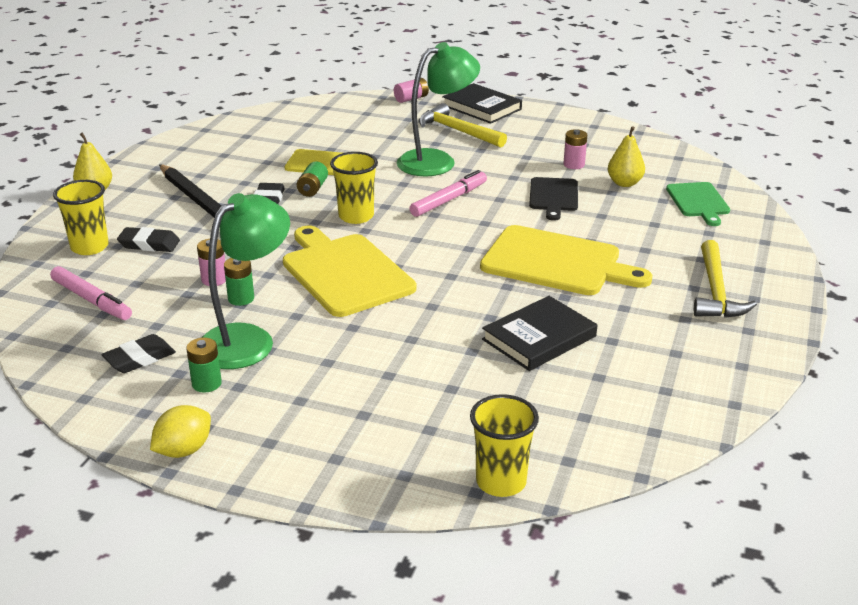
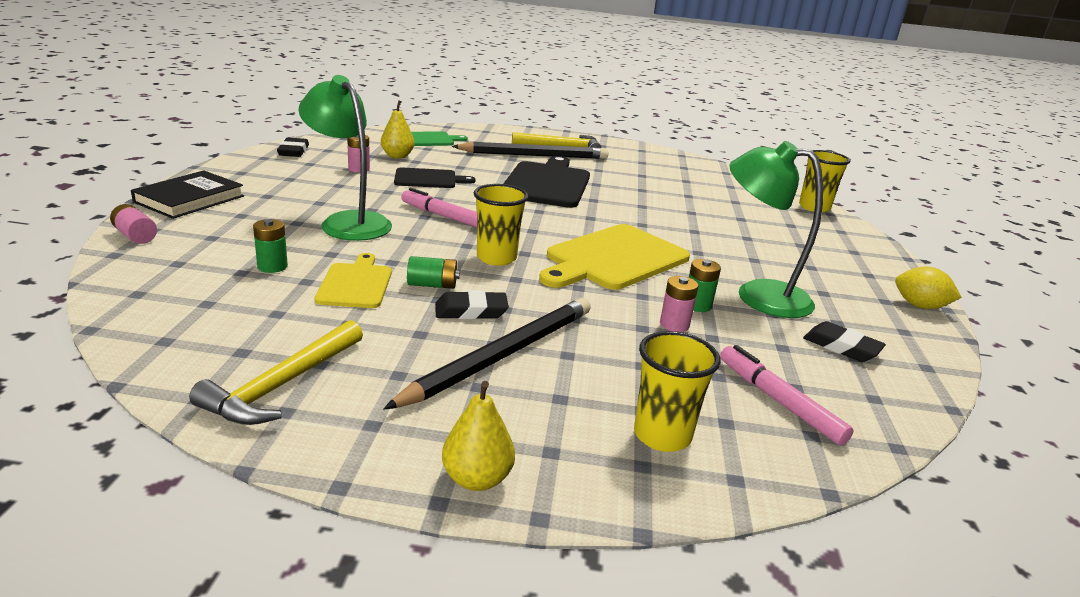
camera: 105 degrees left, 5 degrees down
(92, 300) = (778, 401): pink marker -> pink marker turned 60 degrees counterclockwise
(149, 244) = (624, 383): black eraser -> black eraser (293, 151)
(206, 384) = (836, 307): green battery -> green battery (272, 266)
(457, 131) = (262, 211): yellow hammer -> yellow hammer (281, 385)
(539, 338) = (657, 193): black book -> none
(556, 262) = (547, 183): yellow cutting board -> black cutting board
(667, 266) = (534, 155): none -> black pencil

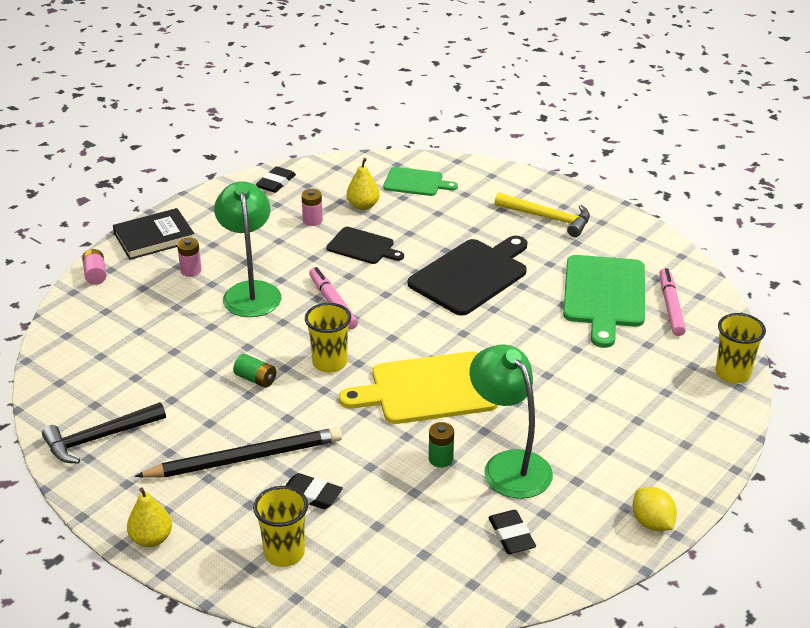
camera: 35 degrees right, 10 degrees up
(272, 266) = (162, 330): green battery -> none
(281, 385) = (99, 438): yellow hammer -> black hammer
(356, 284) = (204, 363): yellow cutting board -> none
(471, 311) = (260, 412): black eraser -> black eraser (311, 495)
(534, 155) = (503, 227): black pencil -> none
(663, 181) = (604, 295): none -> green cutting board
(674, 324) = (398, 471): pink battery -> pink battery (191, 270)
(778, 401) = (394, 560): pink marker -> pink marker (670, 307)

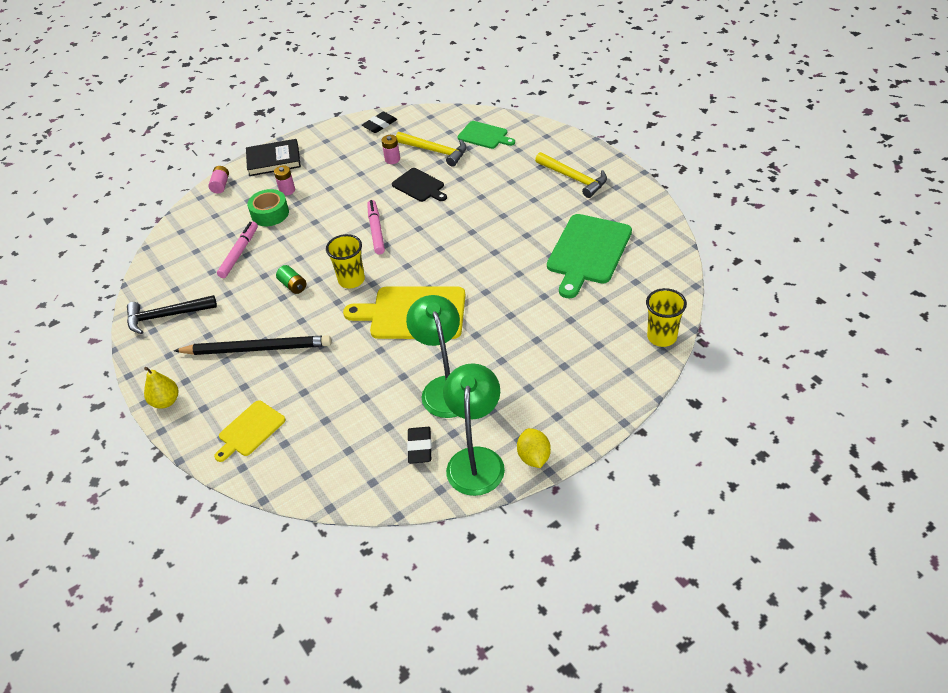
camera: 20 degrees right, 10 degrees up
(181, 300) = (270, 213): none -> green tape
(250, 291) = (321, 213): green lamp -> green lamp (476, 460)
(284, 553) = (250, 430): yellow cup -> yellow cutting board
(311, 495) = (289, 386): black eraser -> none
(363, 206) = (435, 151): yellow pear -> yellow hammer
(440, 459) = (396, 373): green battery -> none
(471, 275) = (490, 221): black cutting board -> none
(670, 307) = (638, 270): pink marker -> pink marker (239, 253)

